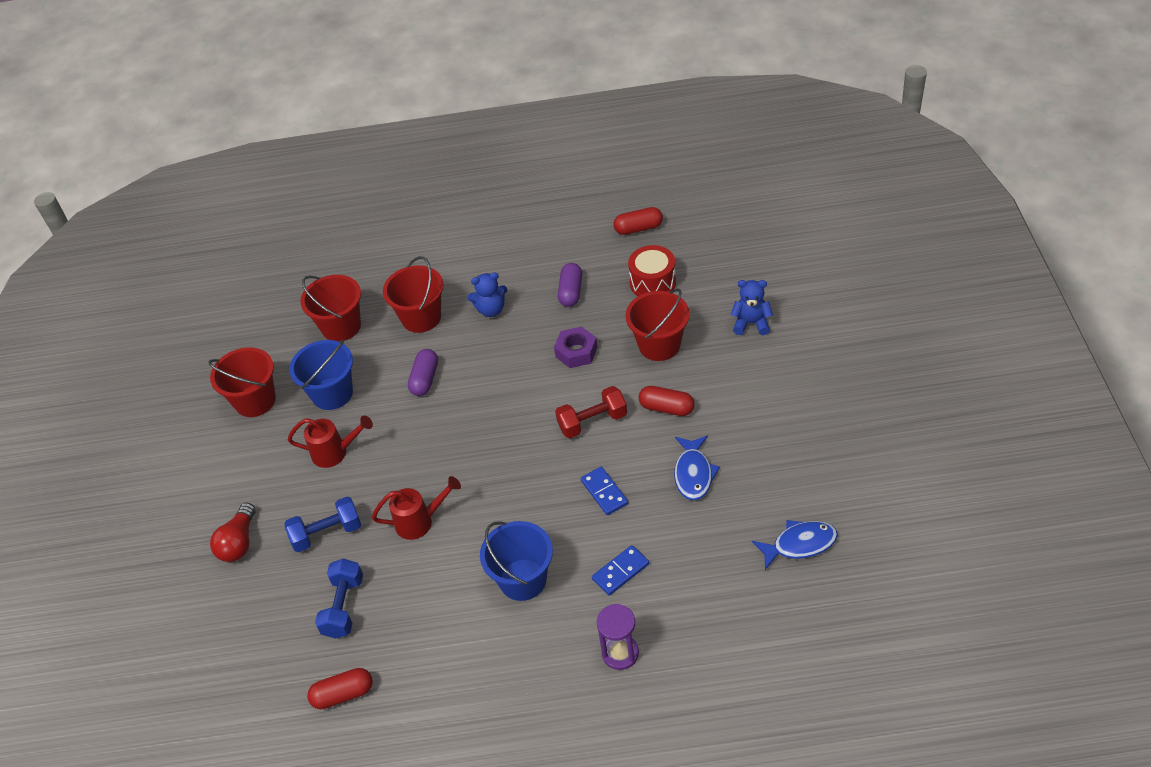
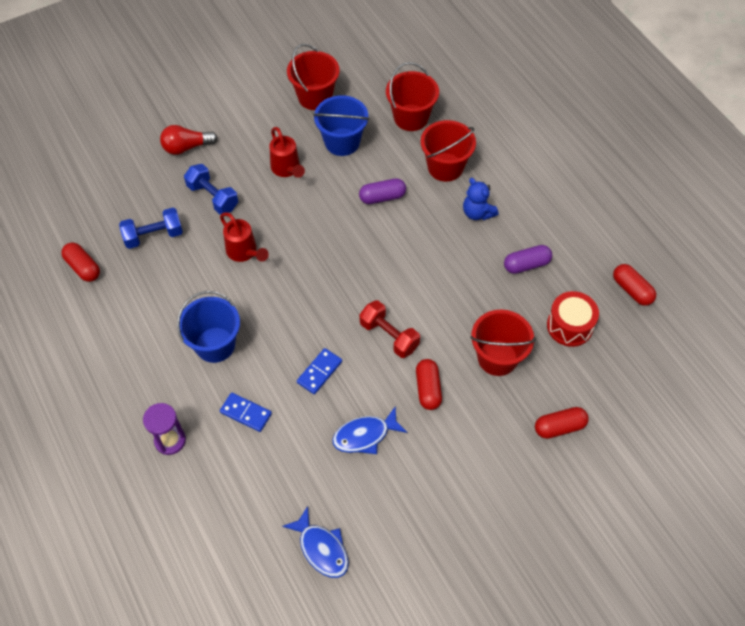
camera: 60 degrees right, 10 degrees up
(576, 352) = (460, 295): purple nut -> none
(751, 323) = (559, 427): blue teddy bear -> red capsule

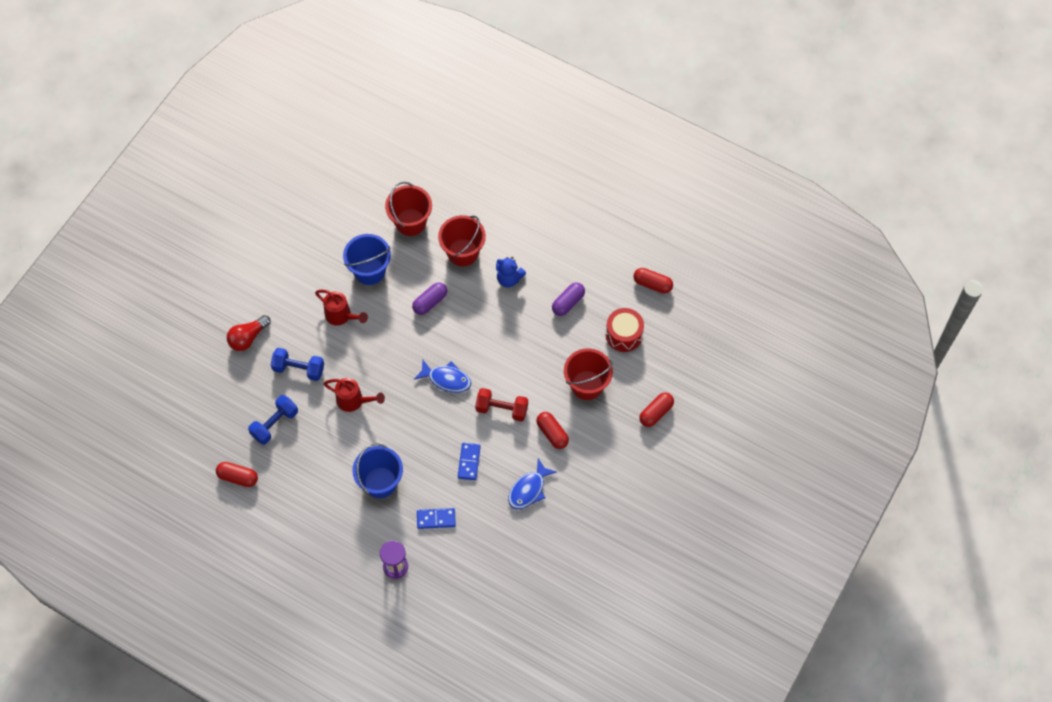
camera: 30 degrees left, 5 degrees up
(315, 97) = (322, 241): red bucket -> none
(321, 548) = (546, 580): blue fish -> blue fish (446, 379)

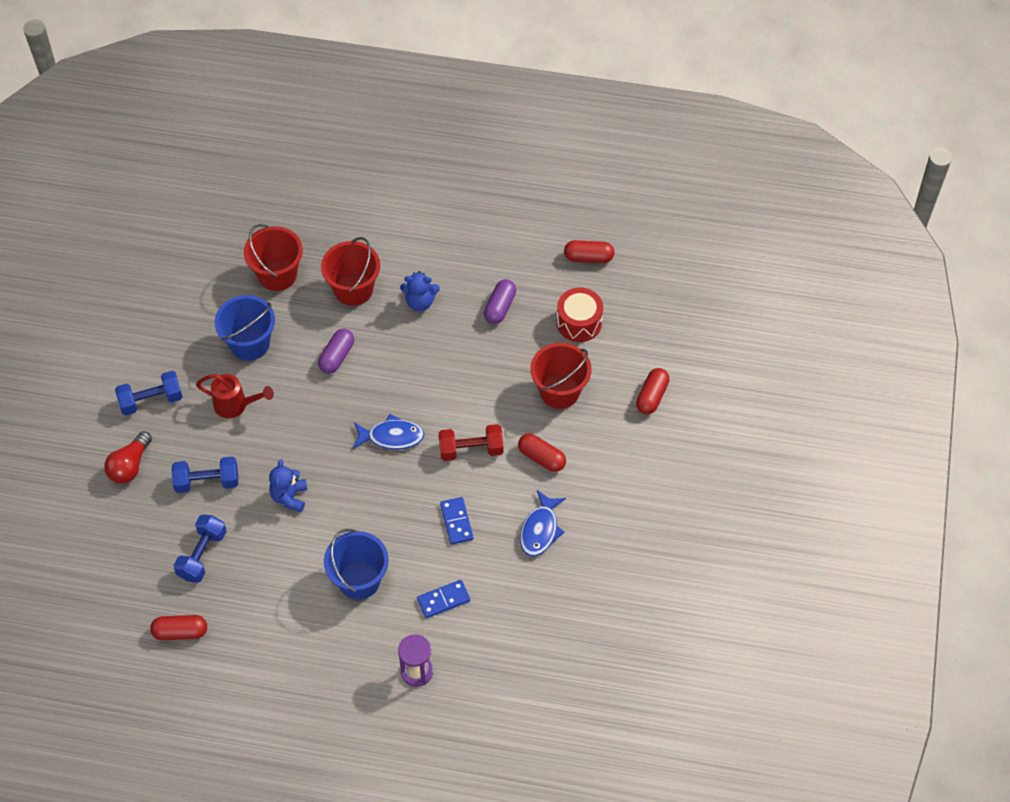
camera: 20 degrees left, 5 degrees down
(281, 292) = (151, 400): none -> blue dumbbell
(354, 401) = (289, 497): red watering can -> blue teddy bear

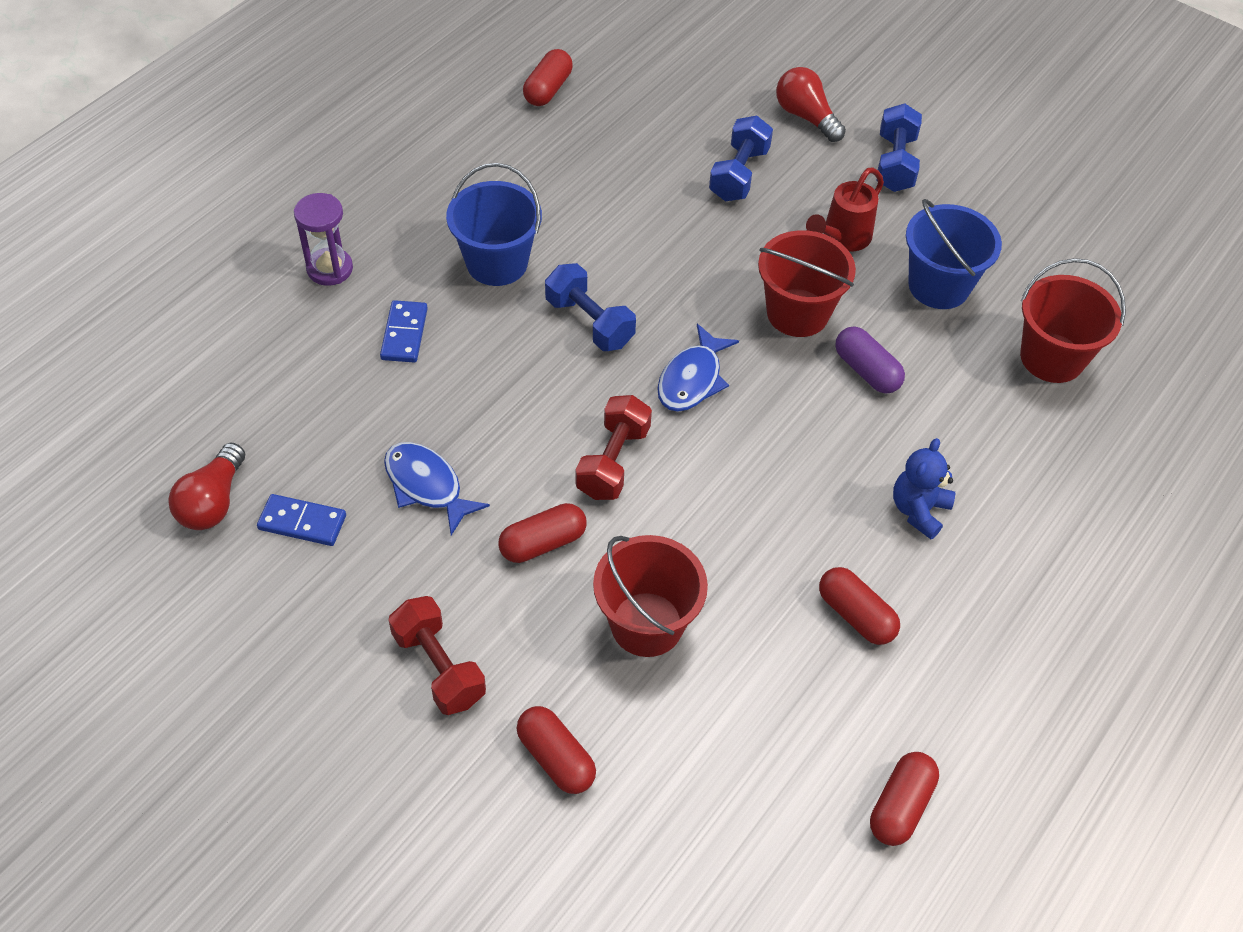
camera: 115 degrees right, 5 degrees down
(202, 555) = (637, 137): blue dumbbell -> blue dumbbell (589, 322)
(289, 497) = (665, 241): blue teddy bear -> none
(353, 289) = (983, 436): red bucket -> red bucket (797, 313)
(456, 522) = (508, 395): blue domino -> blue domino (302, 522)
(500, 307) = (855, 615): purple capsule -> red capsule
(579, 322) = (766, 719): red drum -> none
(614, 628) = (213, 502): none -> red light bulb
(638, 467) = (439, 667): none -> red dumbbell

